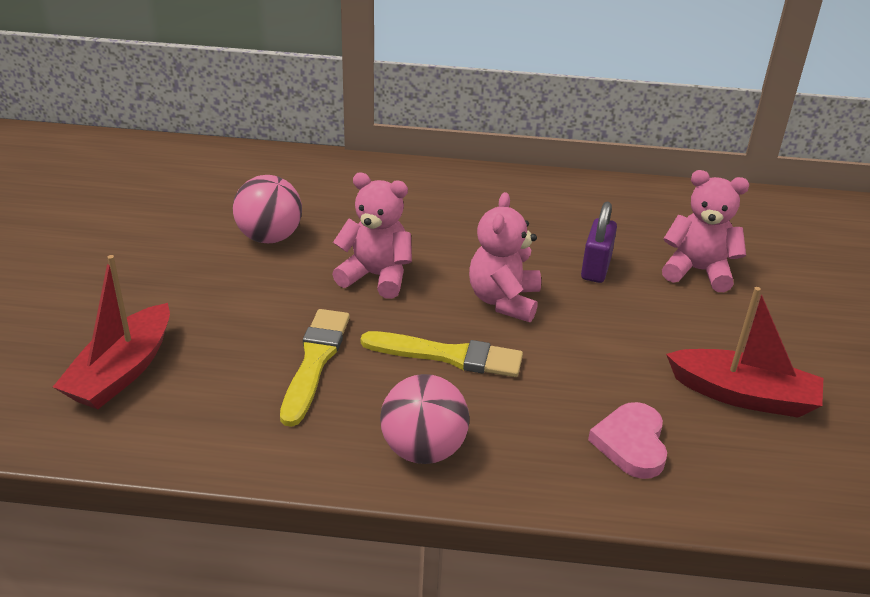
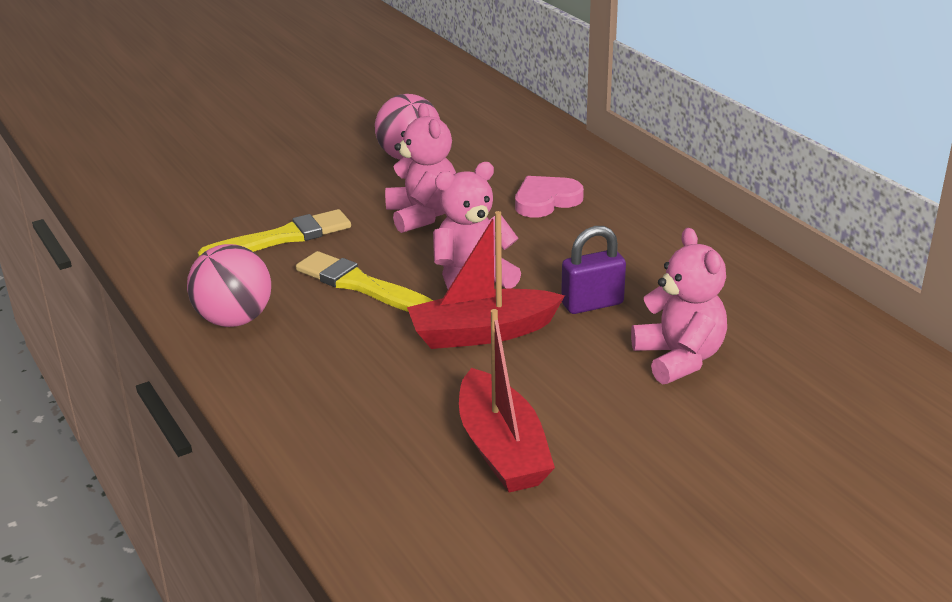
camera: 55 degrees right, 5 degrees down
(122, 371) = (186, 181): red boat -> red boat (482, 333)
(448, 356) = (361, 285): yellow brush -> yellow brush turned 150 degrees clockwise
(631, 443) = (353, 410): pink heart -> pink heart (546, 201)

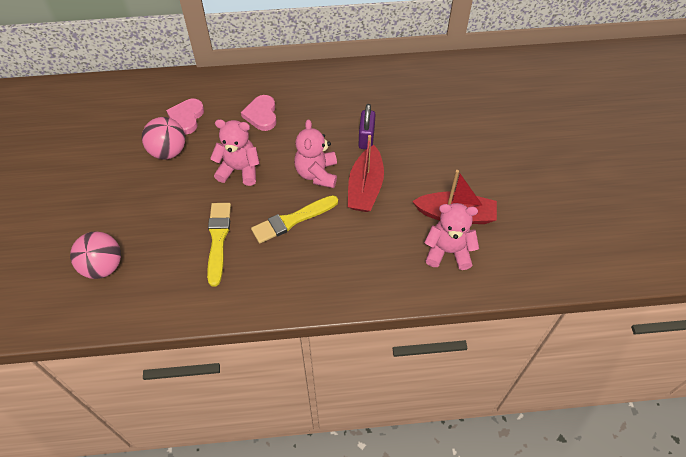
camera: 65 degrees left, 25 degrees up
(234, 320) = (290, 286): pink ball -> pink ball (103, 266)
(482, 150) = (186, 118): none -> pink heart
(679, 358) = (425, 129): pink teddy bear -> pink teddy bear (448, 251)

